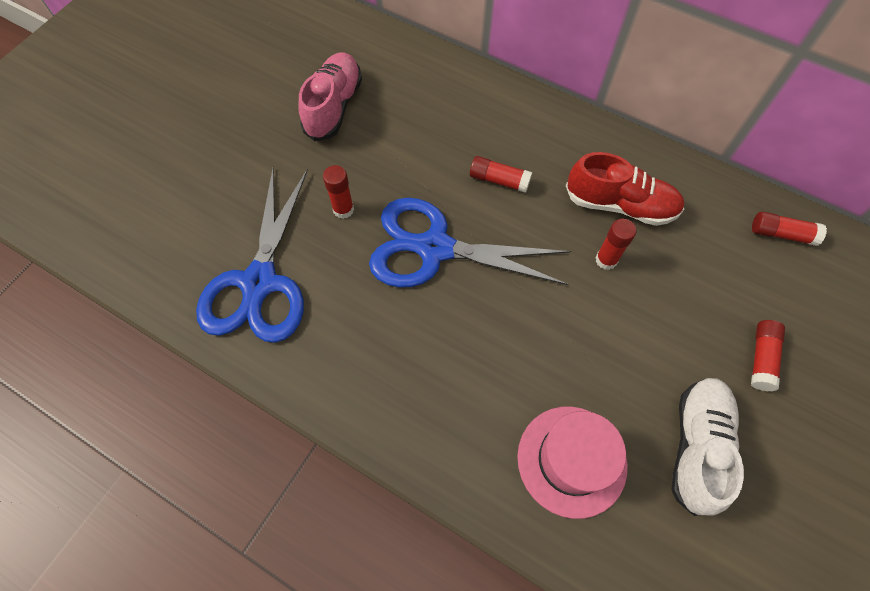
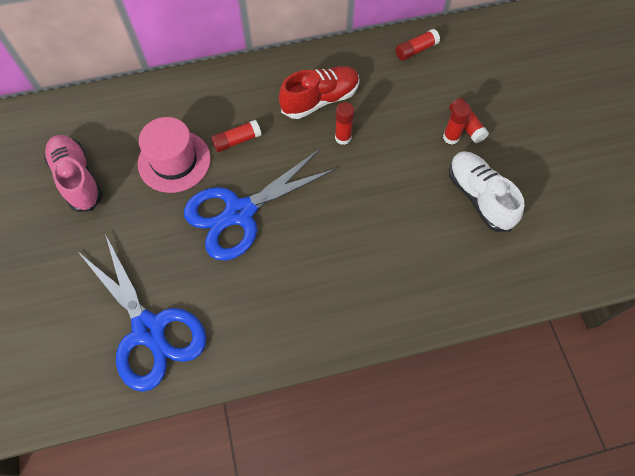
camera: 45 degrees left, 0 degrees up
(343, 209) = (156, 238): red glue stick -> red glue stick (451, 137)
(571, 460) = (429, 260): pink hat -> pink hat (174, 161)

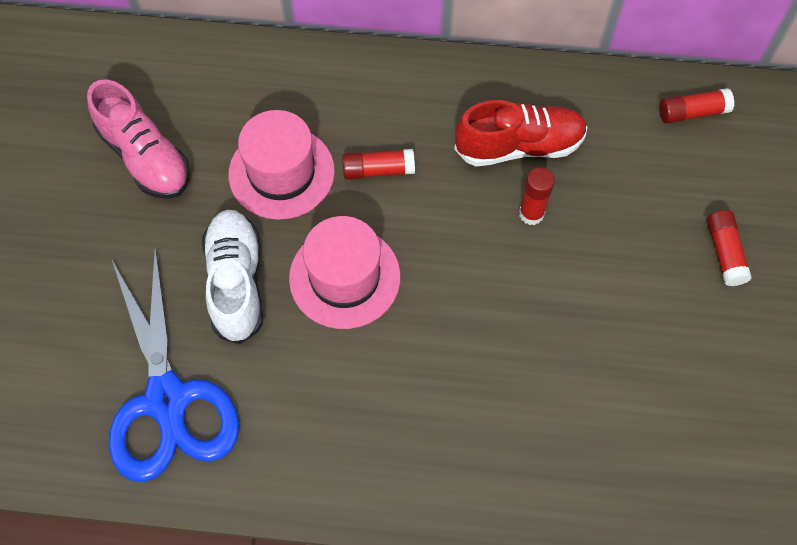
camera: 20 degrees right, 0 degrees up
(78, 179) = (145, 157): pink shoe -> pink shoe turned 150 degrees clockwise
(239, 213) = (344, 277): blue scissors -> pink hat
(451, 137) = (693, 264): red glue stick -> none
(479, 197) = (700, 369): white shoe -> white shoe (236, 282)

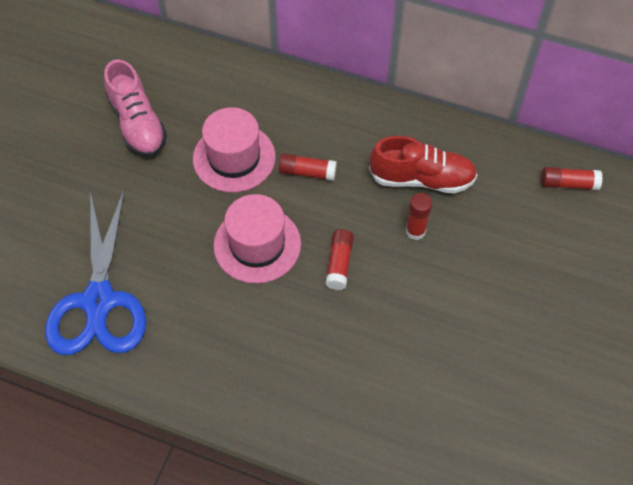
camera: 15 degrees right, 5 degrees down
(236, 282) = (175, 229): white shoe -> none
(724, 252) = (561, 296): red glue stick -> red glue stick (339, 263)

